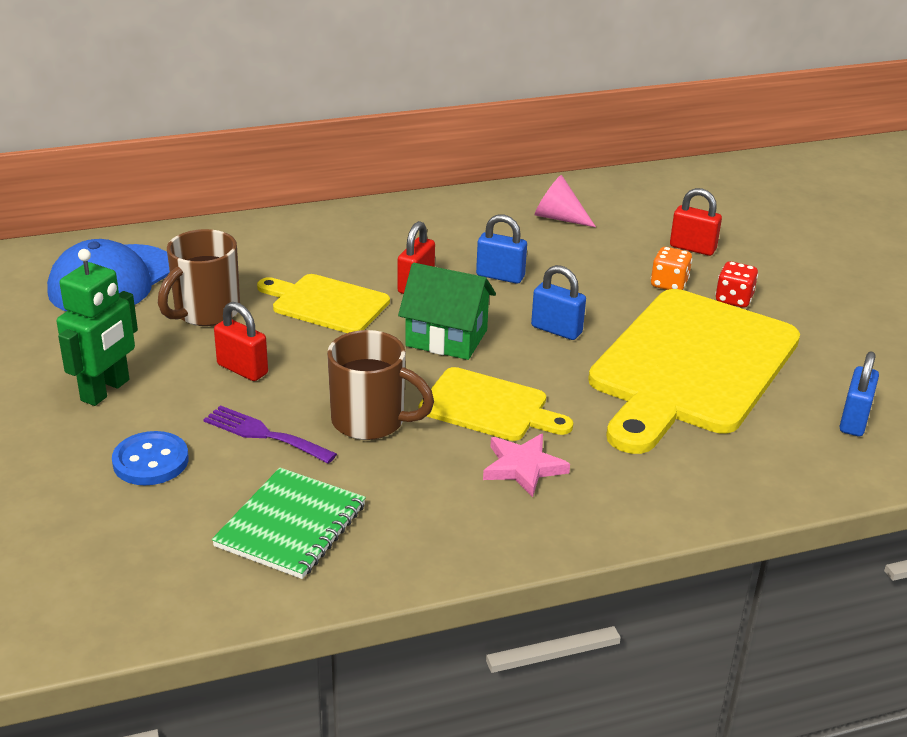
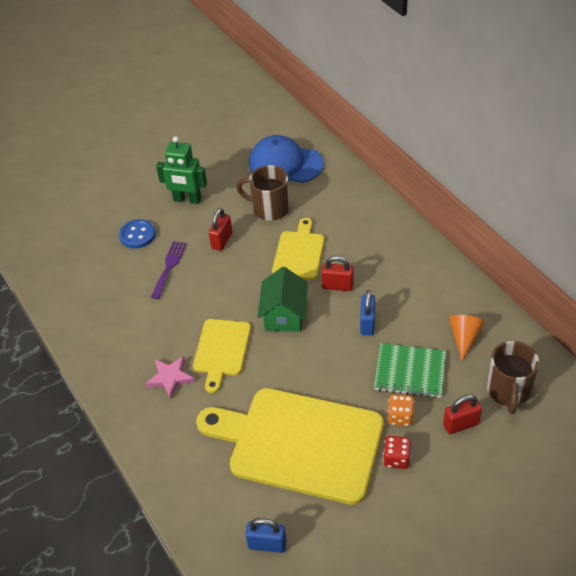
camera: 80 degrees right, 15 degrees up
(291, 526) = (103, 299): green notebook -> green notebook (410, 372)
(371, 421) = (192, 304): brown mug -> brown mug (508, 391)
(556, 330) = (314, 365): blue padlock -> none
(559, 218) = (464, 338): pink cone -> orange cone
(692, 248) = (460, 424): red padlock -> red padlock turned 60 degrees clockwise

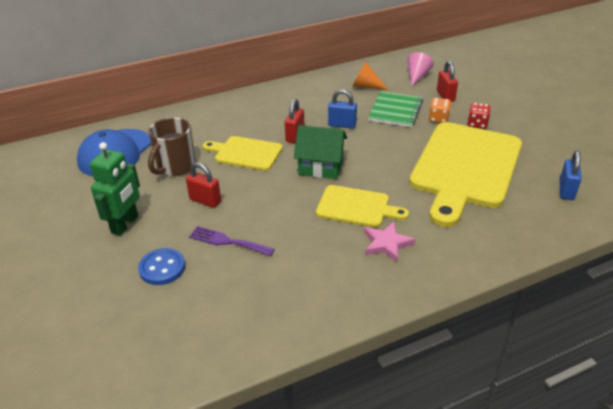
camera: 85 degrees left, 10 degrees down
(508, 391) = (417, 76): brown mug -> pink cone

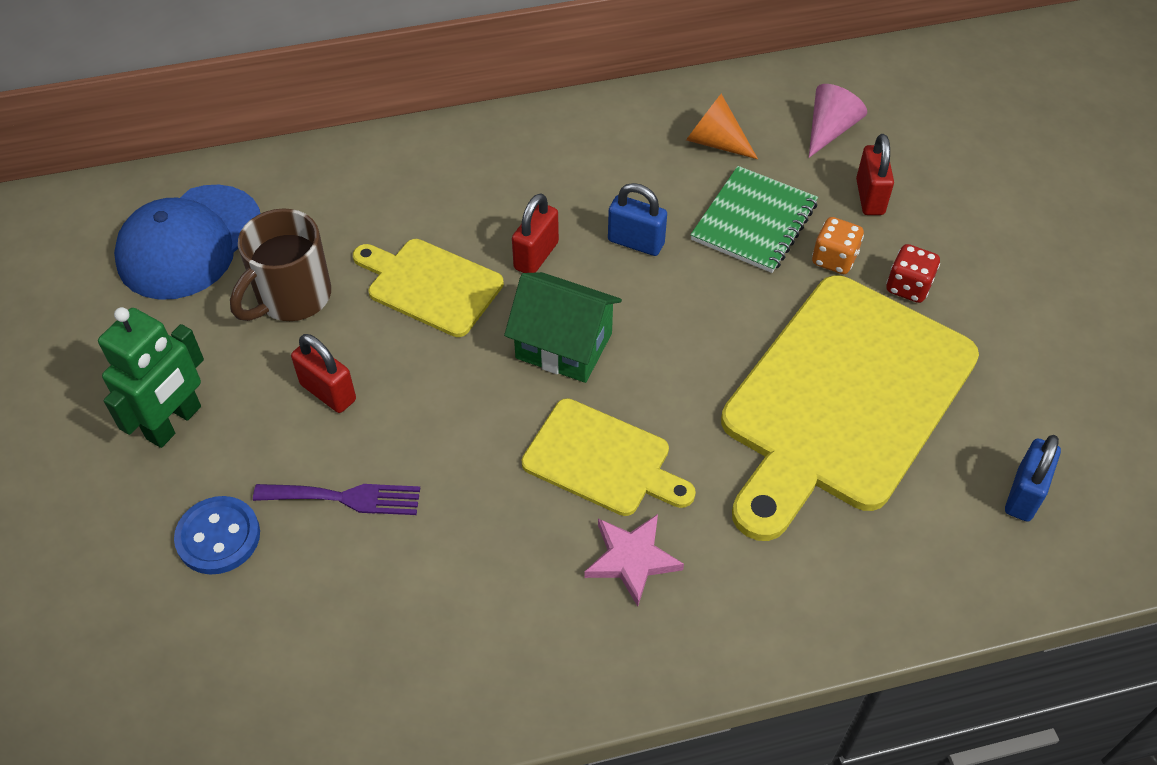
camera: 10 degrees right, 15 degrees up
(227, 241) = (345, 498): purple fork -> purple fork turned 150 degrees clockwise

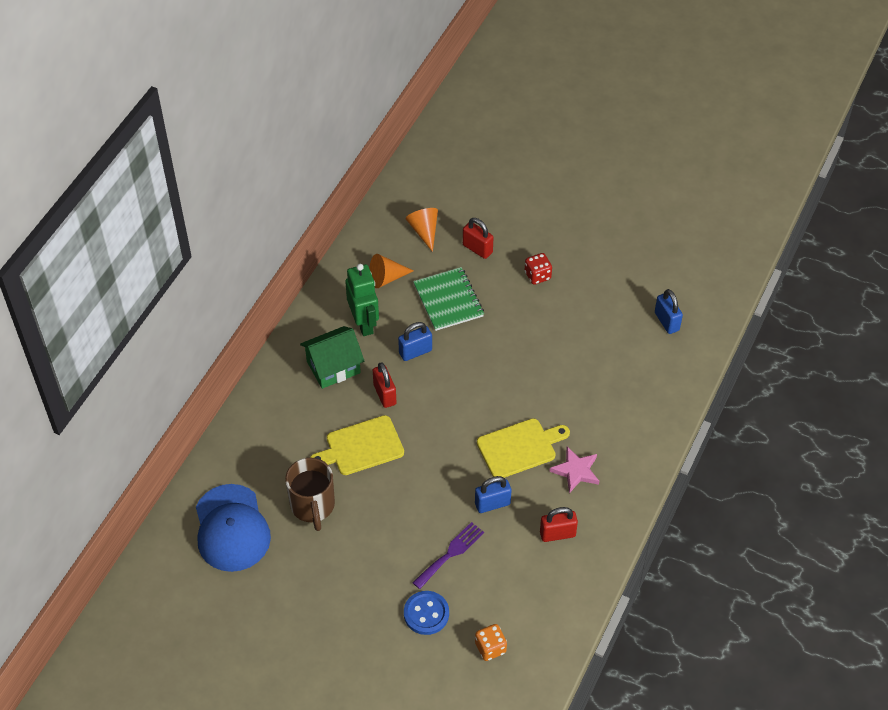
camera: 50 degrees left, 0 degrees up
(174, 423) = (344, 596): green robot -> green robot (364, 323)
(328, 392) = (385, 525): red padlock -> red padlock (557, 534)
(475, 492) = (492, 504): none -> blue padlock
(564, 346) = (447, 420): green house -> green house (333, 367)
(829, 130) = (424, 231): pink cone -> orange cone
(834, 259) = (497, 289): orange dice -> orange dice (490, 648)
(843, 399) = (570, 343): yellow cutting board -> none

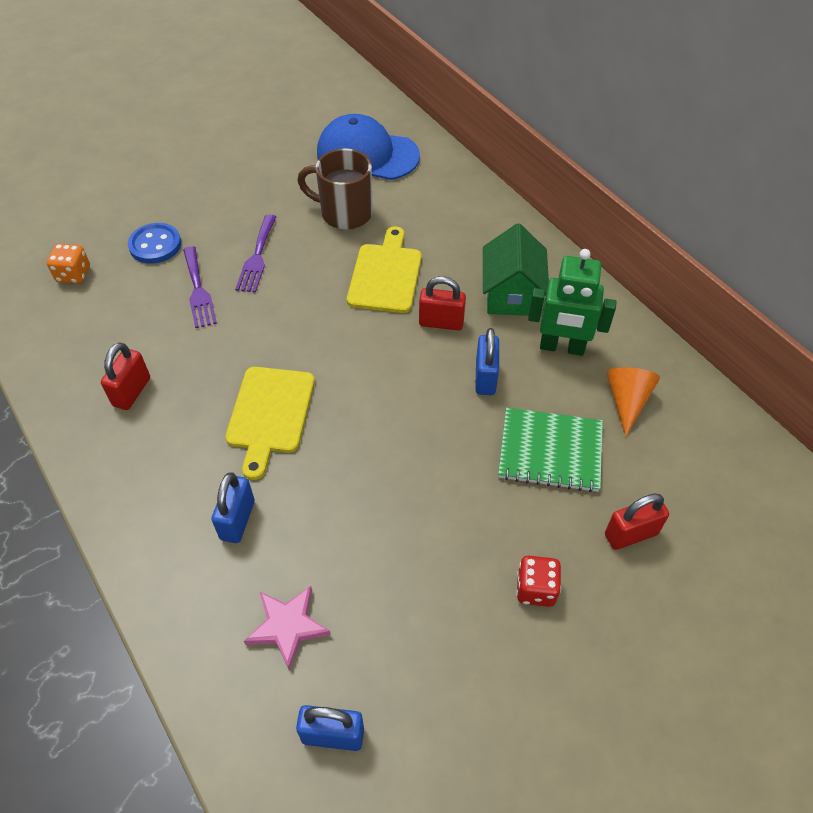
camera: 120 degrees right, 0 degrees up
(394, 536) = (257, 257): none -> purple fork
(424, 231) = (697, 483): orange cone -> none
(492, 504) = (221, 352): blue padlock -> blue padlock (237, 520)
(576, 471) = (191, 455): pink star -> pink star (288, 626)

